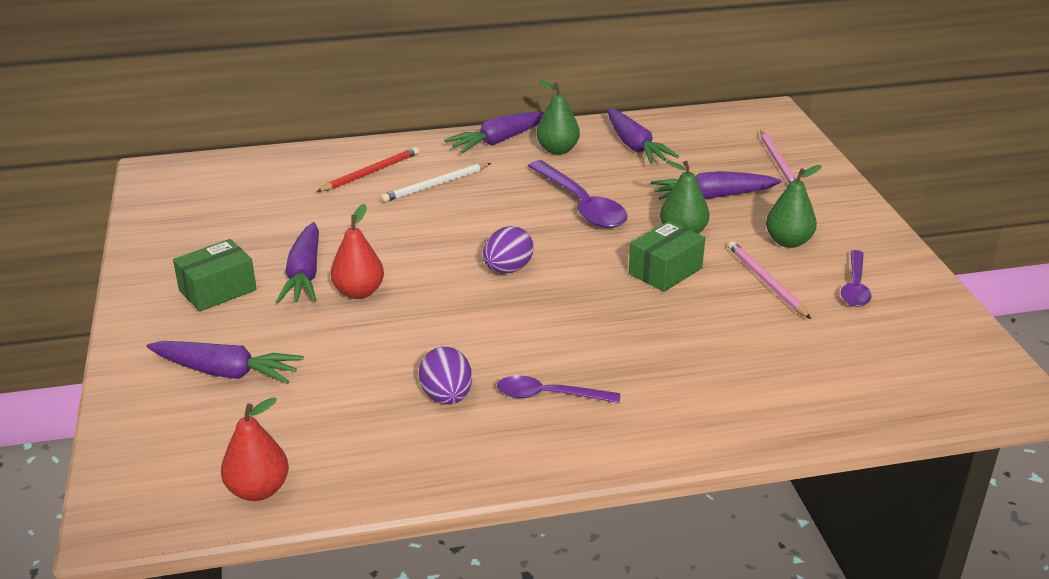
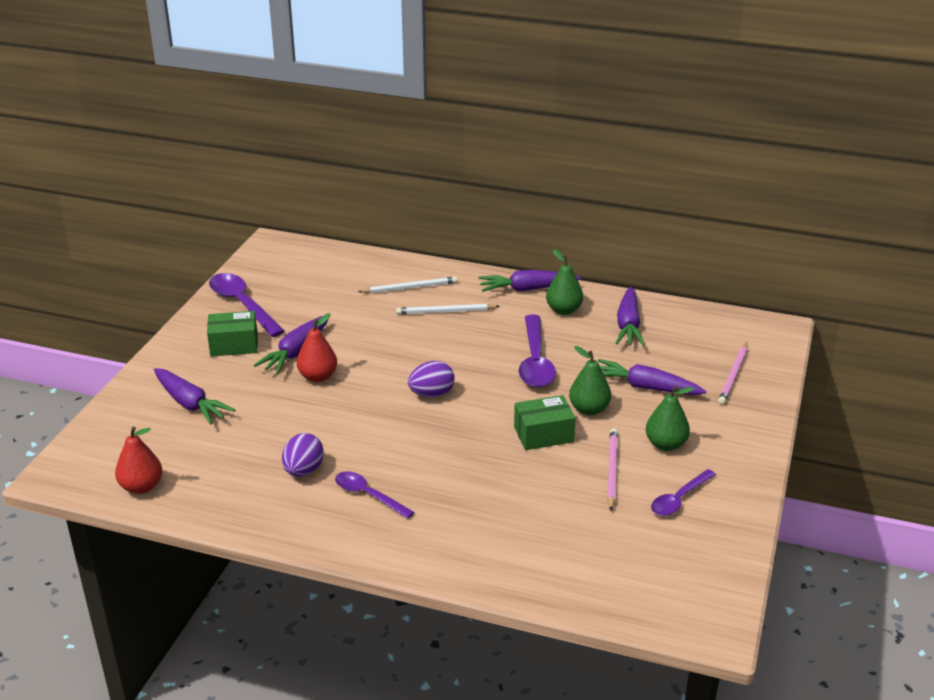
camera: 30 degrees right, 0 degrees up
(183, 244) = (242, 304): none -> purple spoon
(371, 172) = (410, 288): red pencil -> white pencil

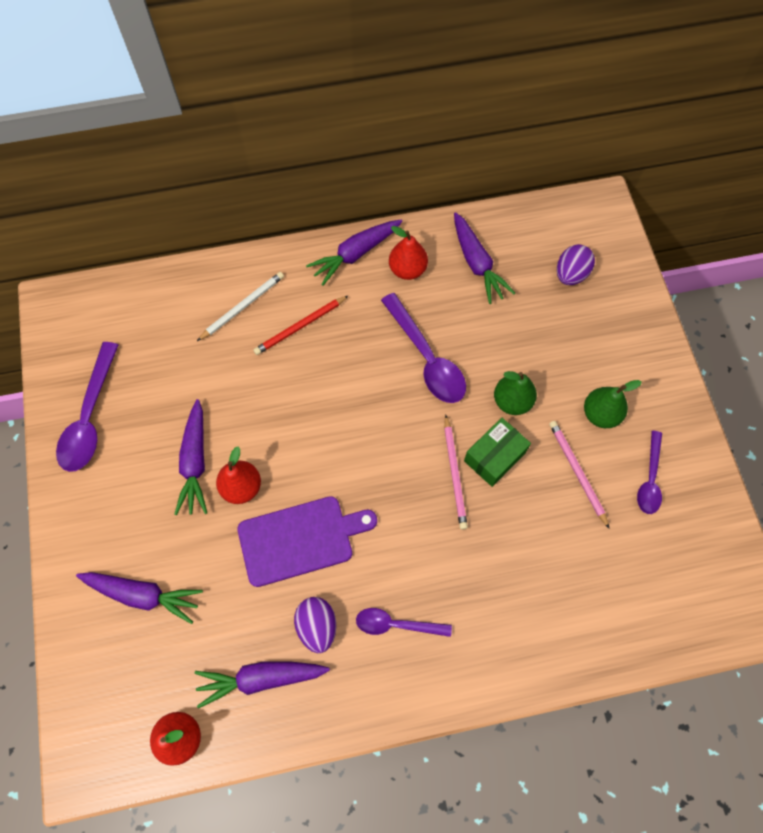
camera: 30 degrees left, 35 degrees up
(234, 345) = (125, 484): green box -> none
(242, 304) = (90, 417): purple spoon -> purple spoon turned 105 degrees counterclockwise
(336, 420) = (300, 539): none -> purple cutting board
(431, 394) = (363, 454): purple egg -> purple egg (570, 274)
(445, 311) = (300, 326): white pencil -> red pencil
(563, 310) = (407, 269): green pear -> red pear
(645, 387) = (541, 345): purple carrot -> purple carrot (260, 678)
(733, 375) = (603, 290): pink pencil -> pink pencil (454, 474)

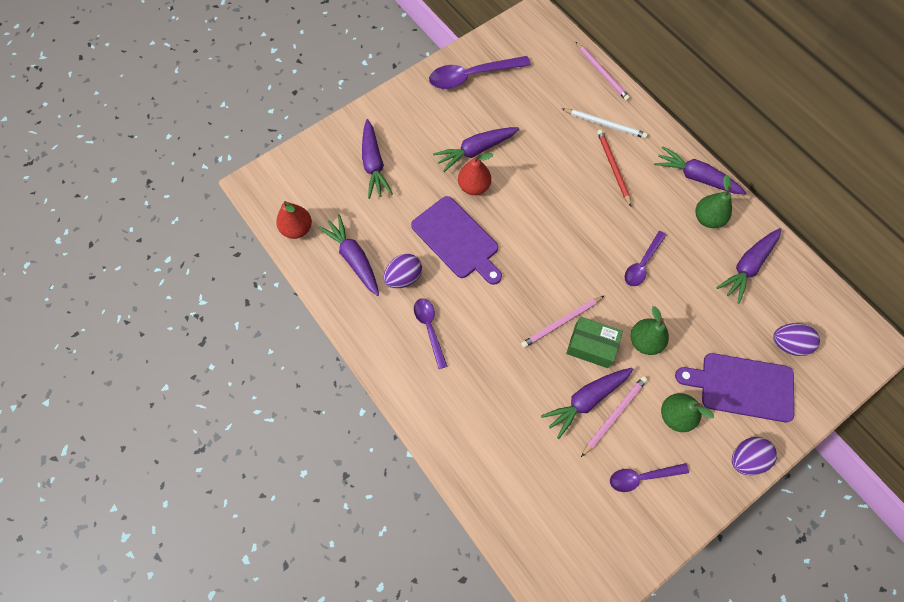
camera: 65 degrees right, 0 degrees up
(176, 275) = (602, 73): none -> pink pencil
(300, 326) = (613, 167): red pencil -> red pencil turned 45 degrees clockwise
(407, 269) = (707, 218): red pear -> green pear
(427, 358) = (642, 264): purple spoon -> purple spoon, size x0.61
(551, 493) = (585, 400): none -> purple carrot
(596, 338) = (742, 386): none -> purple cutting board
(666, 374) = (746, 458): none -> purple egg

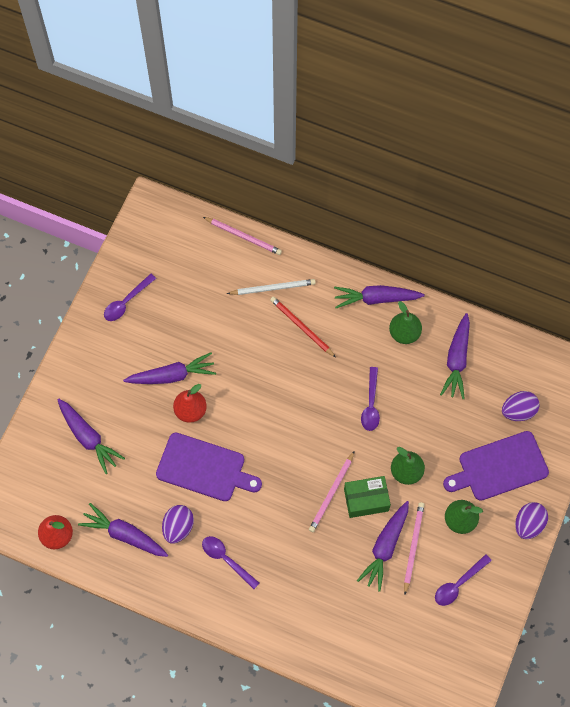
camera: 30 degrees left, 0 degrees up
(471, 76) = (126, 302): purple spoon -> purple spoon, size x0.61
(475, 151) = (172, 375): purple carrot -> purple carrot turned 135 degrees counterclockwise

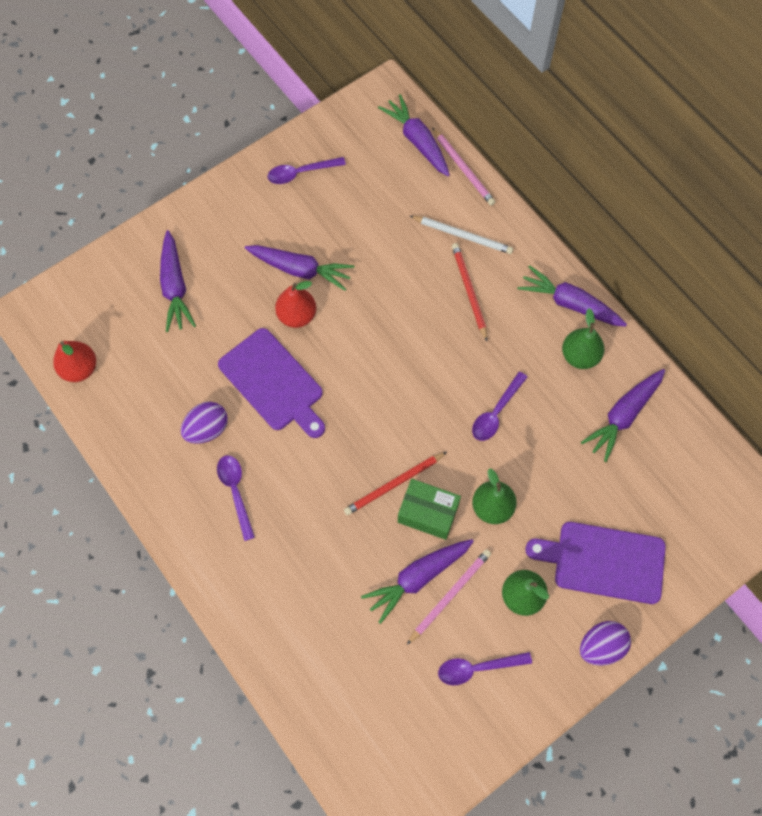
camera: 30 degrees right, 0 degrees up
(124, 534) = (147, 405): purple carrot -> purple carrot (417, 141)
(331, 493) = (394, 484): pink pencil -> red pencil
(518, 411) = (663, 510): purple egg -> none

